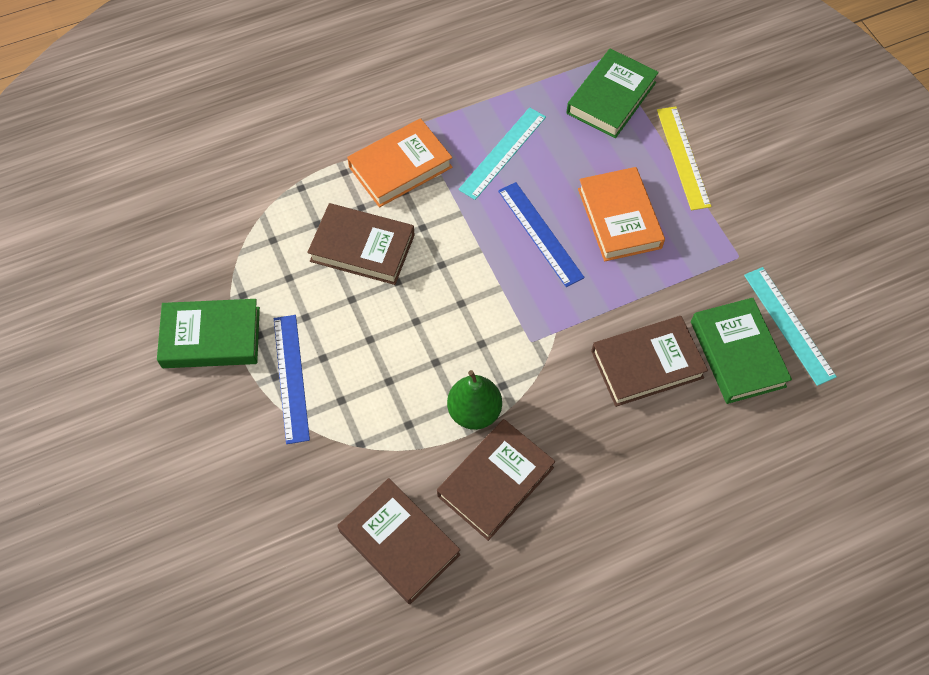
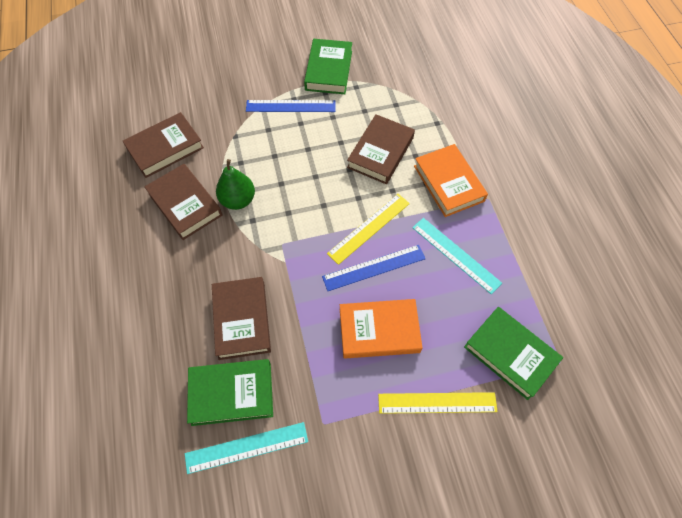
camera: 100 degrees right, 0 degrees up
(485, 246) = (369, 228): none -> yellow ruler

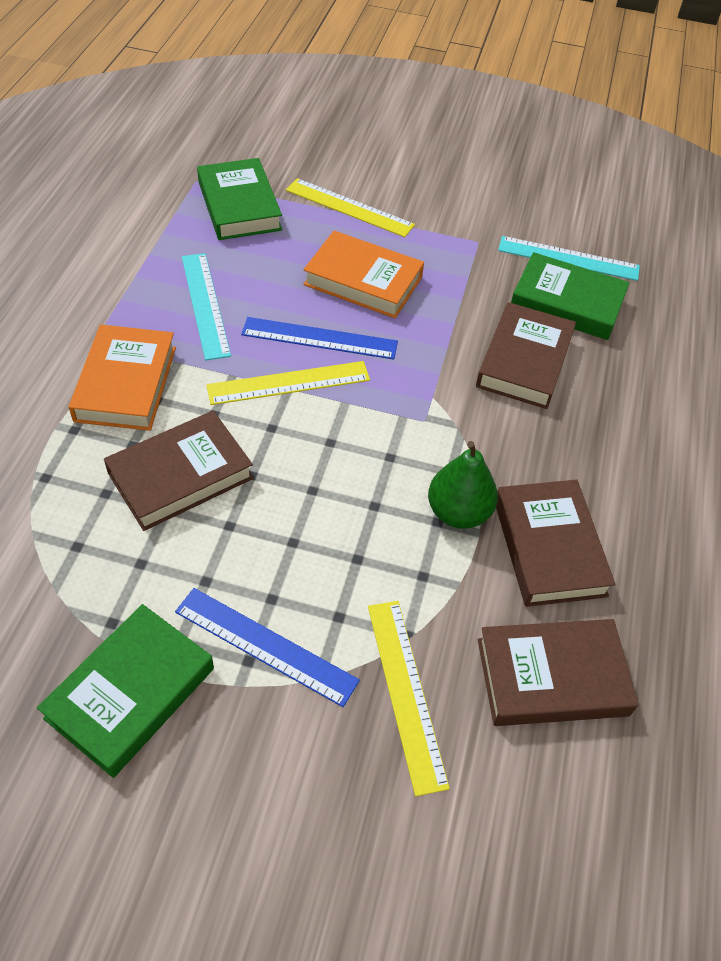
camera: 155 degrees left, 10 degrees down
(224, 116) = (406, 692): none -> yellow ruler

